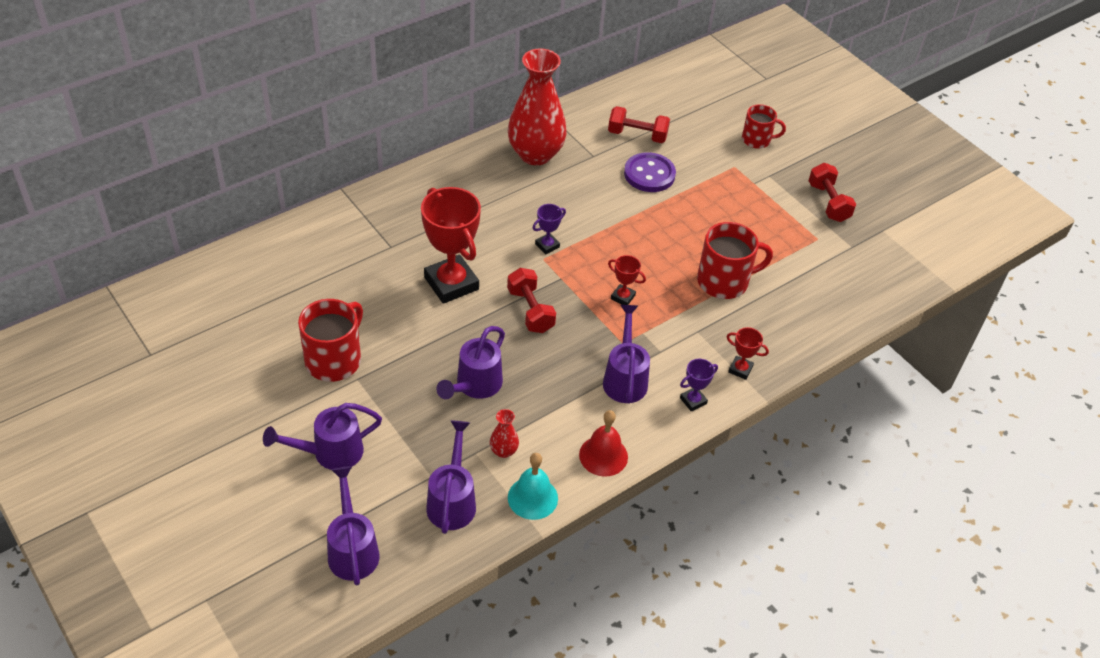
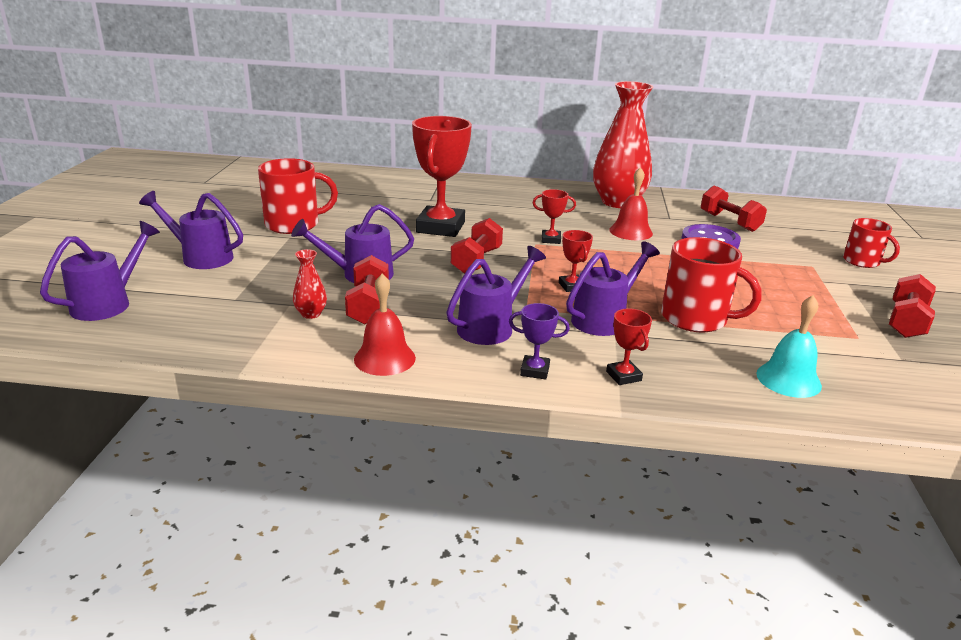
camera: 45 degrees right, 20 degrees down
(452, 501) = (220, 318): purple watering can -> purple watering can (604, 319)
(527, 415) = (368, 306): none -> red dumbbell
(532, 498) = (278, 349): turquoise bell -> turquoise bell (788, 379)
(547, 245) = (551, 239): purple trophy -> red trophy
(587, 195) = (631, 231): none -> red bell

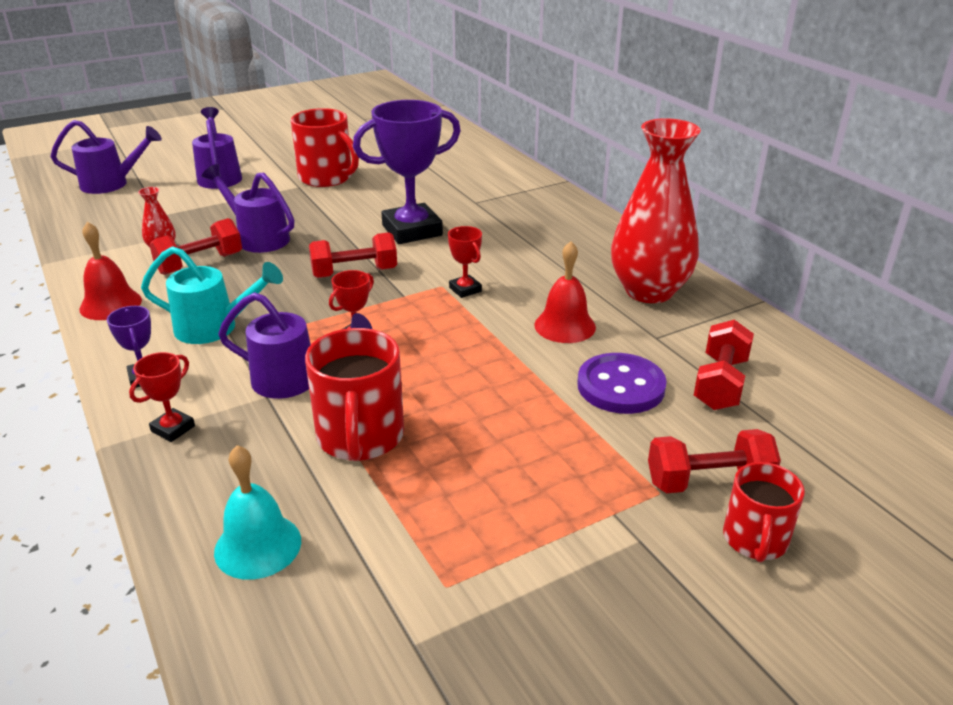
camera: 55 degrees right, 5 degrees up
(440, 227) = (412, 230): red trophy -> purple trophy
(491, 327) = (214, 328): purple watering can -> turquoise watering can
(906, 322) = (559, 630): red dumbbell -> red dumbbell (708, 482)

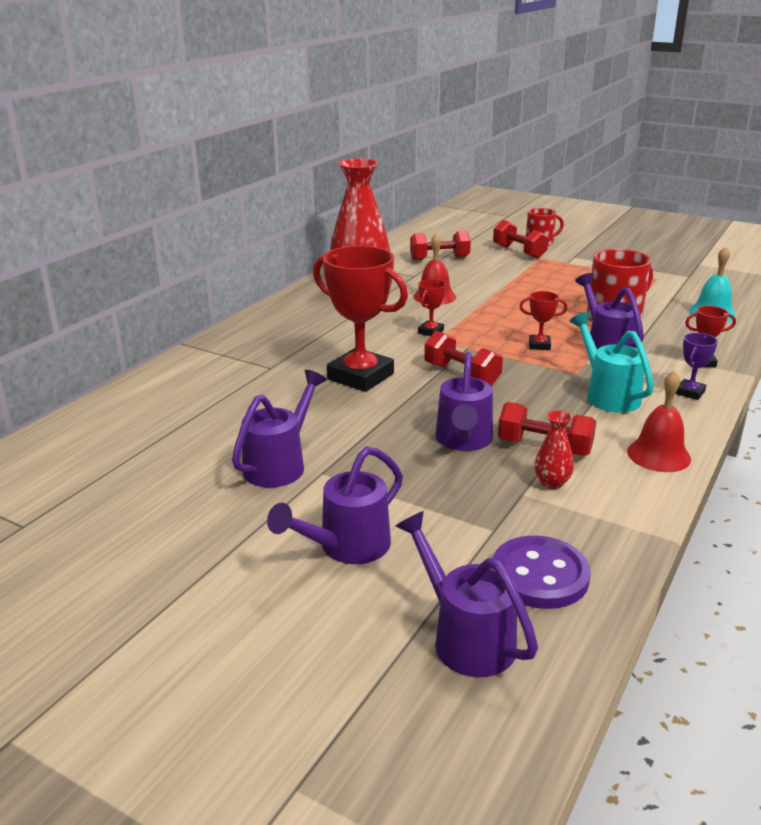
camera: 120 degrees left, 5 degrees down
(326, 177) = (279, 465): red mug -> purple watering can
(412, 230) = (360, 376): purple trophy -> red trophy
(620, 386) = (475, 275): purple button -> purple button (539, 575)

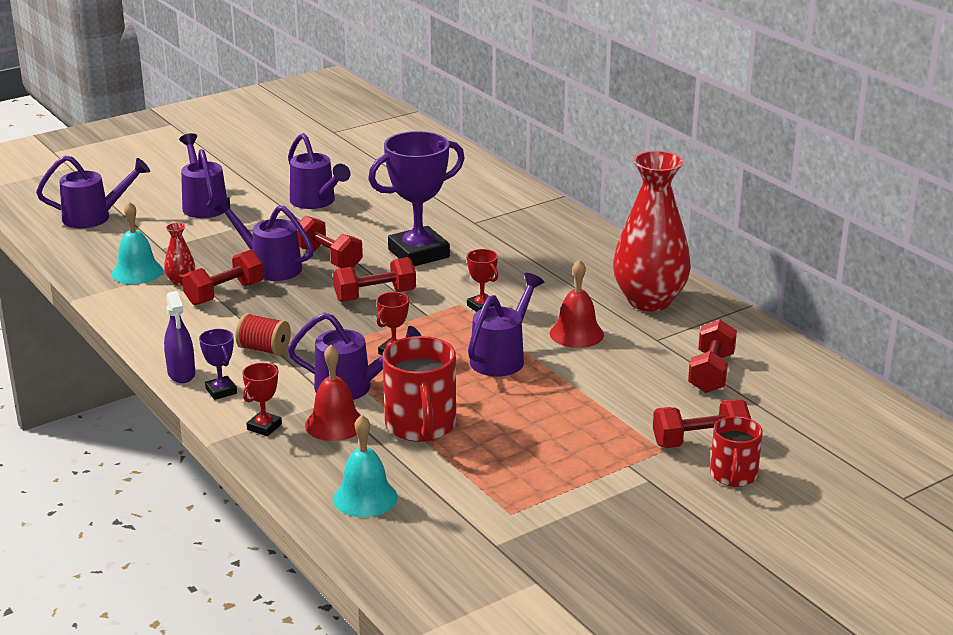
camera: 115 degrees right, 0 degrees up
(360, 376) = (418, 253): red trophy -> purple trophy
(413, 416) = (328, 258): none -> red dumbbell
(497, 311) = (501, 357): none -> purple watering can
(539, 575) = (107, 248): purple button -> none
(567, 522) = (137, 272): none -> turquoise bell
(608, 395) = (264, 349): turquoise watering can -> red spool
(658, 455) = (158, 333): red bell -> red bell (335, 424)
(696, 418) = (181, 374): none -> purple spray bottle

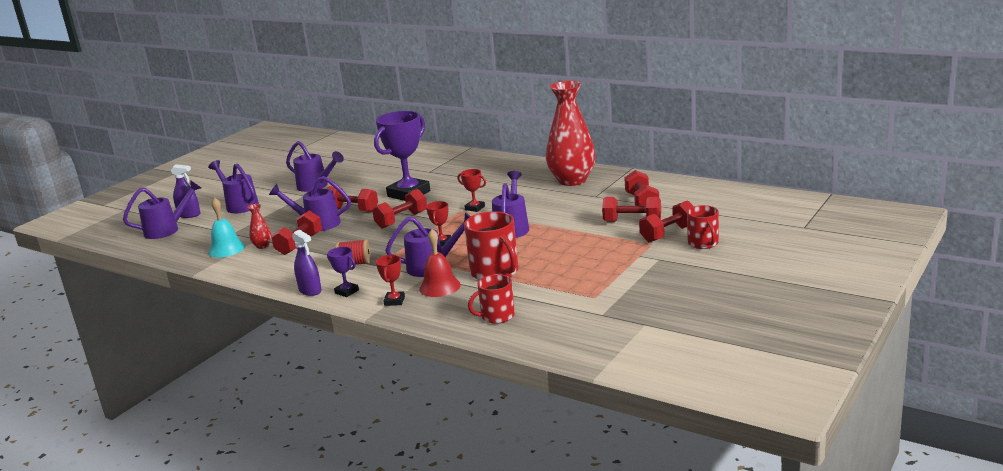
camera: 20 degrees left, 5 degrees down
(136, 201) = (189, 215): none -> purple spray bottle
(365, 498) = (497, 316): turquoise bell -> red mug
(576, 334) = (545, 205): red bell -> none
(668, 402) = (632, 222): none -> red dumbbell

